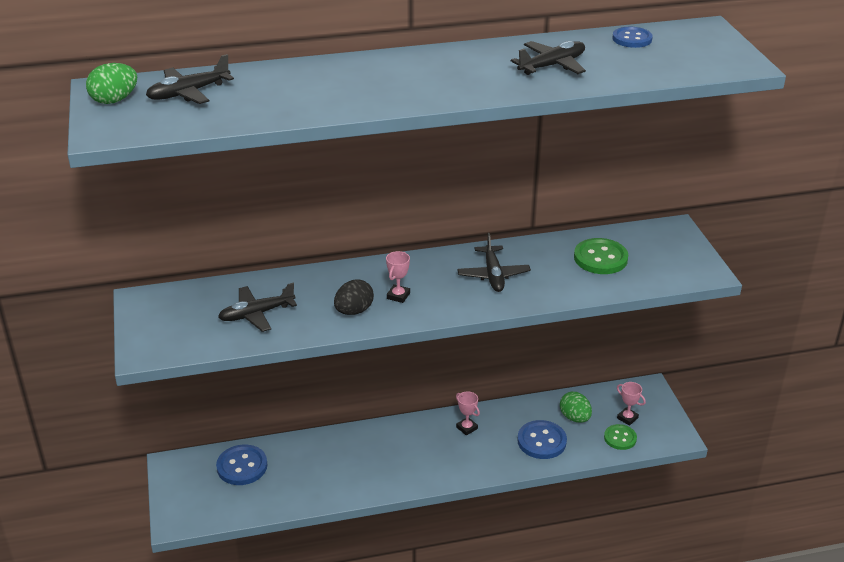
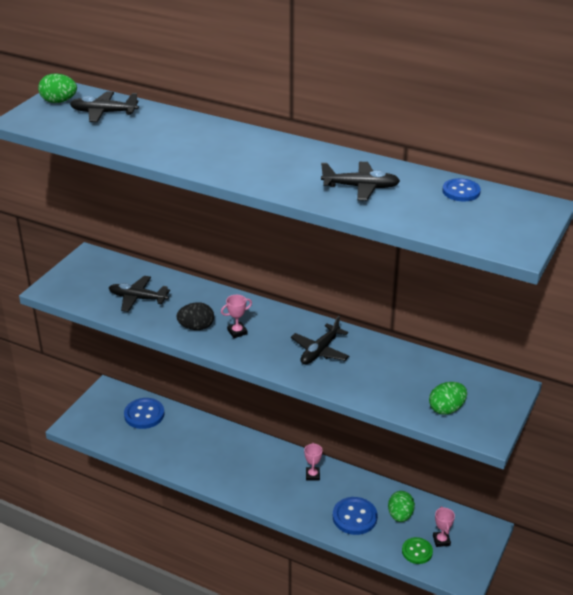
camera: 40 degrees right, 0 degrees up
(600, 258) = (417, 380): green button -> none
(652, 269) = (446, 409): none -> green egg

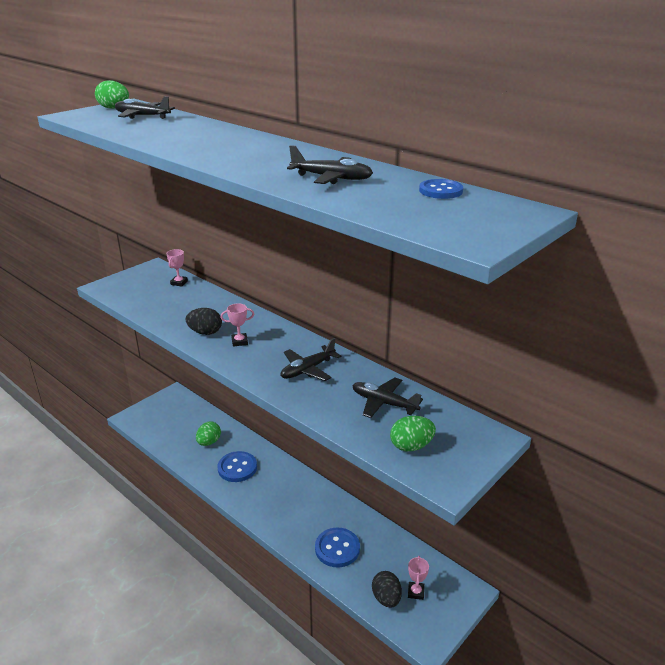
camera: 15 degrees right, 5 degrees down
(137, 298) = (170, 303): black plane -> black plane (384, 403)
(144, 414) = (192, 419): blue button -> blue button (237, 468)
(312, 475) = (314, 499): pink trophy -> pink trophy (179, 283)
(400, 515) = (383, 556): green egg -> green egg (209, 442)
(417, 551) = (386, 598): green button -> black egg

